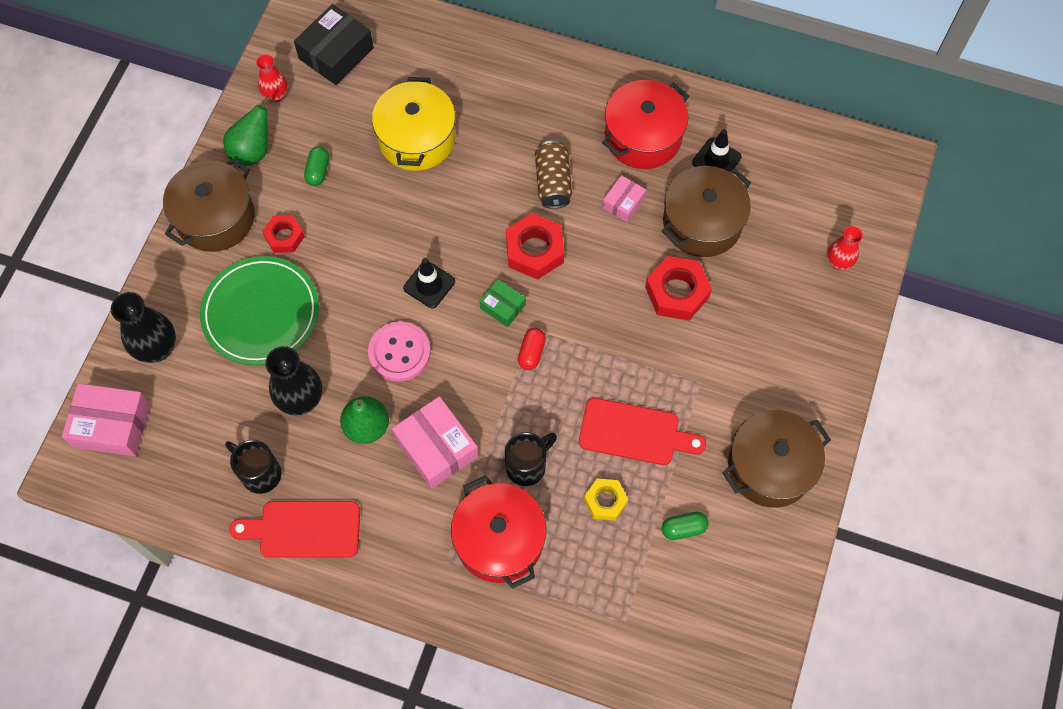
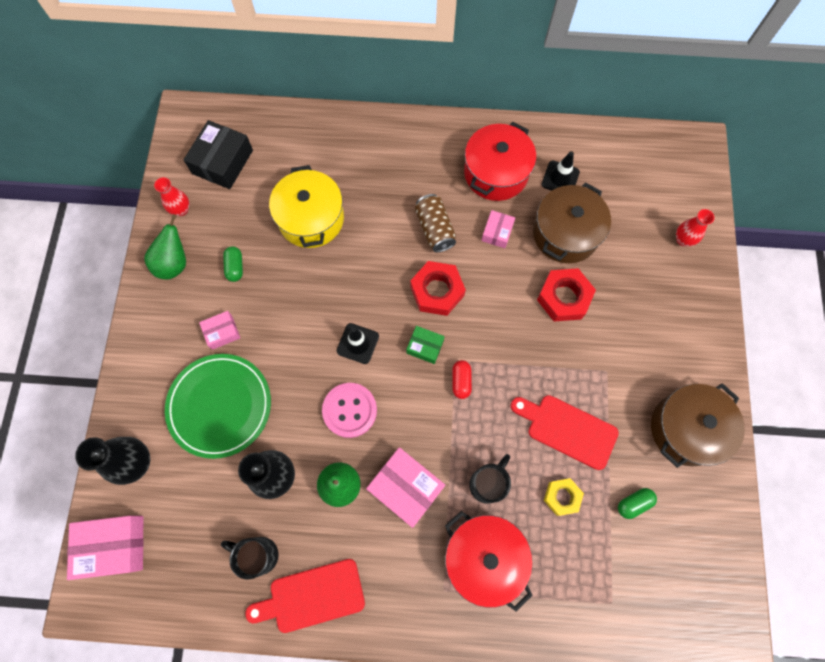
camera: 15 degrees left, 5 degrees up
(215, 217) = (157, 330): brown pot -> none
(284, 237) = (222, 332): red nut -> pink box
(635, 433) = (567, 429): red cutting board -> red cutting board turned 150 degrees counterclockwise

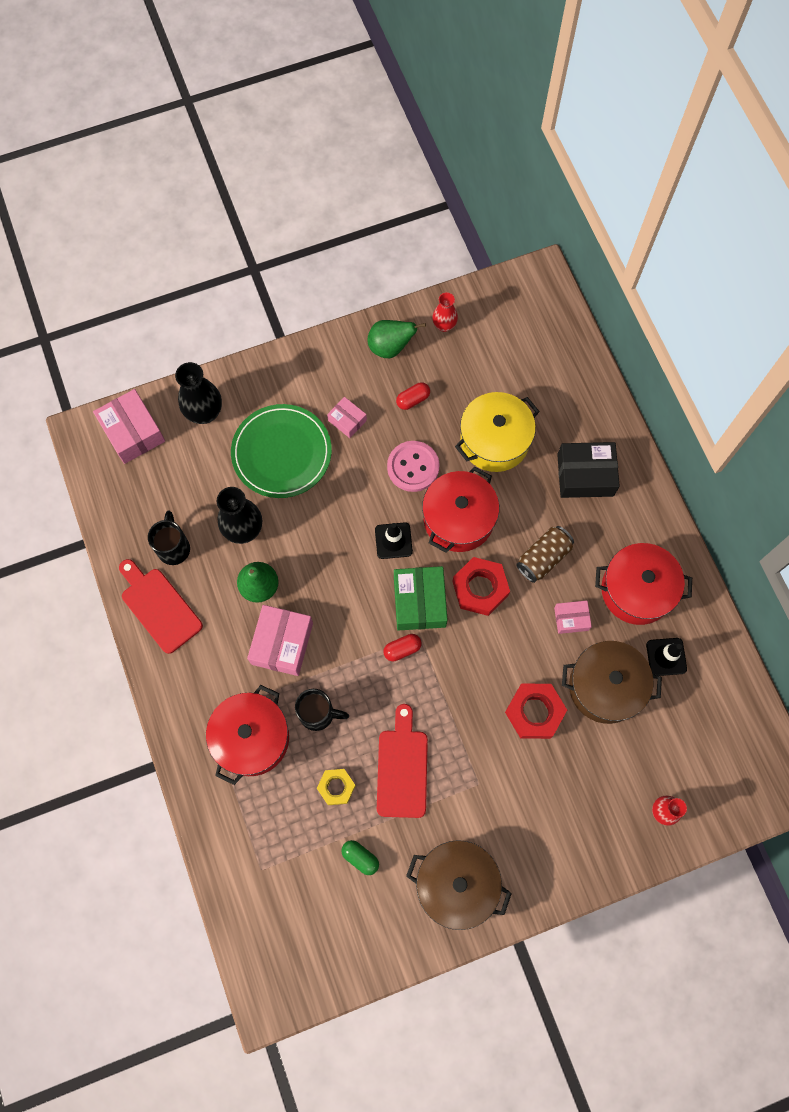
camera: 65 degrees right, 0 degrees up
(222, 162) = (510, 335): black box -> black box (585, 475)
(235, 267) = (413, 399): green capsule -> red capsule
(349, 410) = (328, 563): pink button -> pink button (413, 467)
(366, 280) = (458, 519): none -> red pot
(425, 347) = (419, 602): green box -> green box, size x1.79

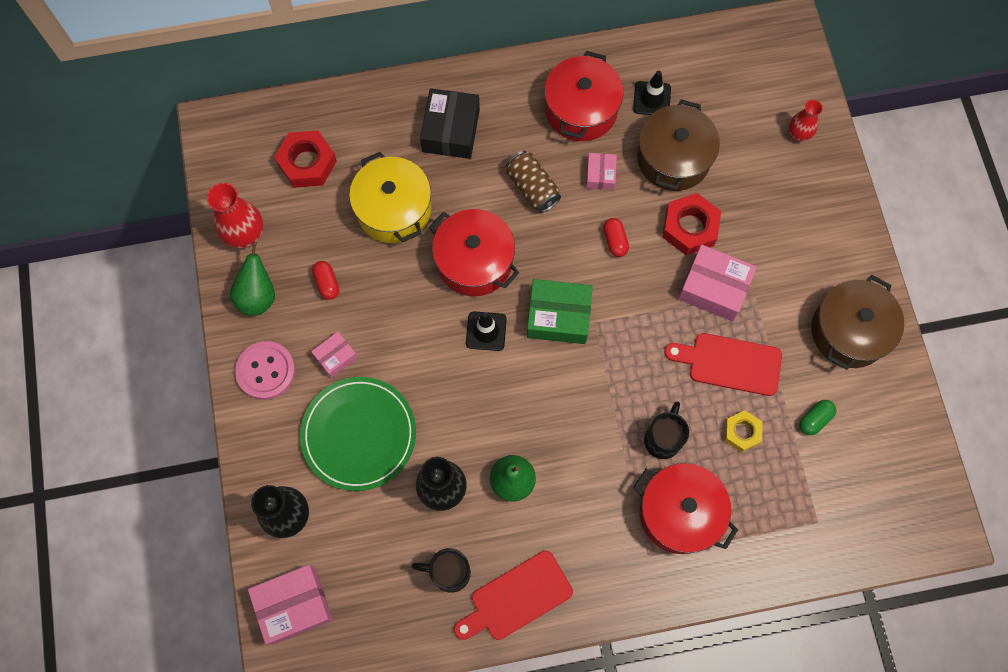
camera: 80 degrees left, 0 degrees up
(282, 643) = (580, 466): pink box -> pink box (714, 288)
(402, 649) = (606, 342): red capsule -> red capsule (615, 241)
(413, 467) = (406, 297): pink button -> pink button (266, 371)
(444, 325) = (245, 235): red vase -> red vase, size x1.63
(480, 588) = (554, 254): red nut -> red nut (307, 163)

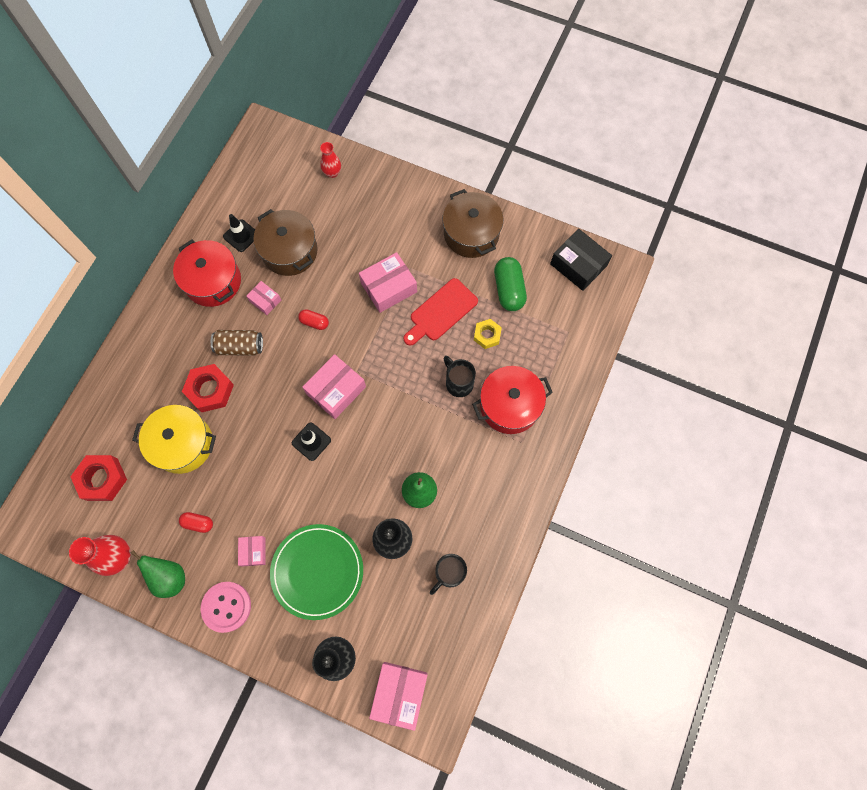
camera: 55 degrees left, 0 degrees up
(451, 130) = (159, 370): black box -> black box (578, 265)
(474, 261) = (260, 416): red pot -> none
(516, 598) = (493, 541): red cutting board -> none
(558, 316) = (336, 390): green box -> pink box
(690, 228) = (341, 274): red nut -> red nut (210, 390)
(814, 419) = (508, 290): green capsule -> green capsule, size x1.82

